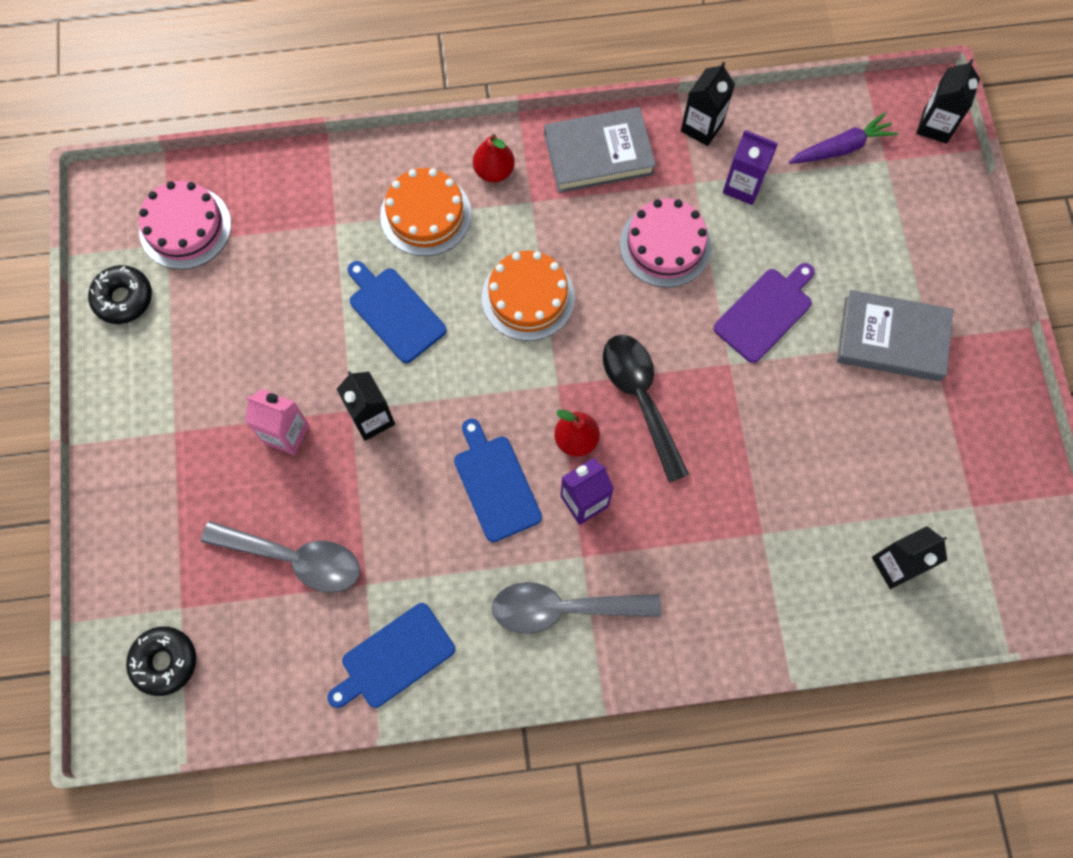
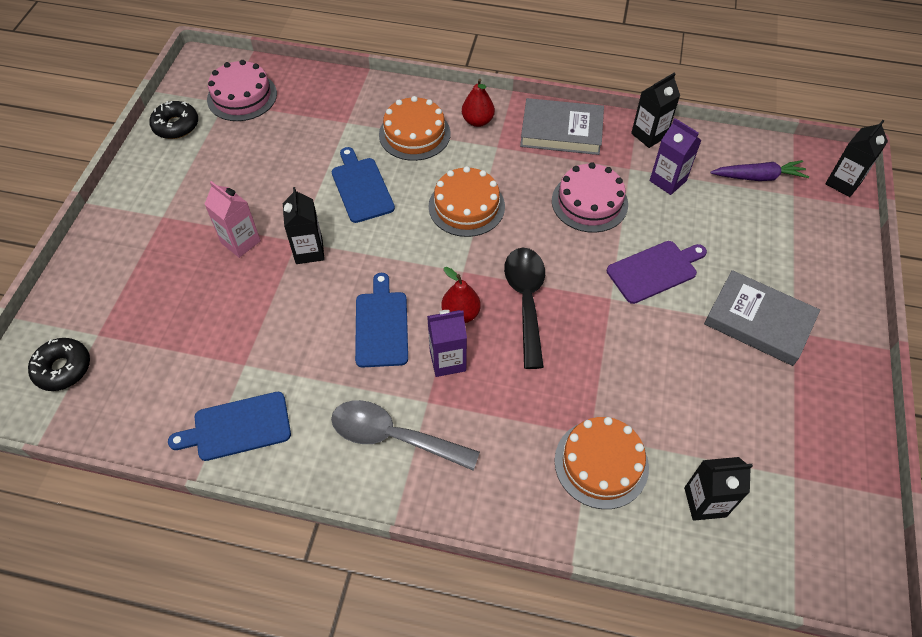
camera: 20 degrees right, 15 degrees down
(295, 558) = (200, 328): grey spoon -> none
(783, 561) = (601, 463): none -> orange cake

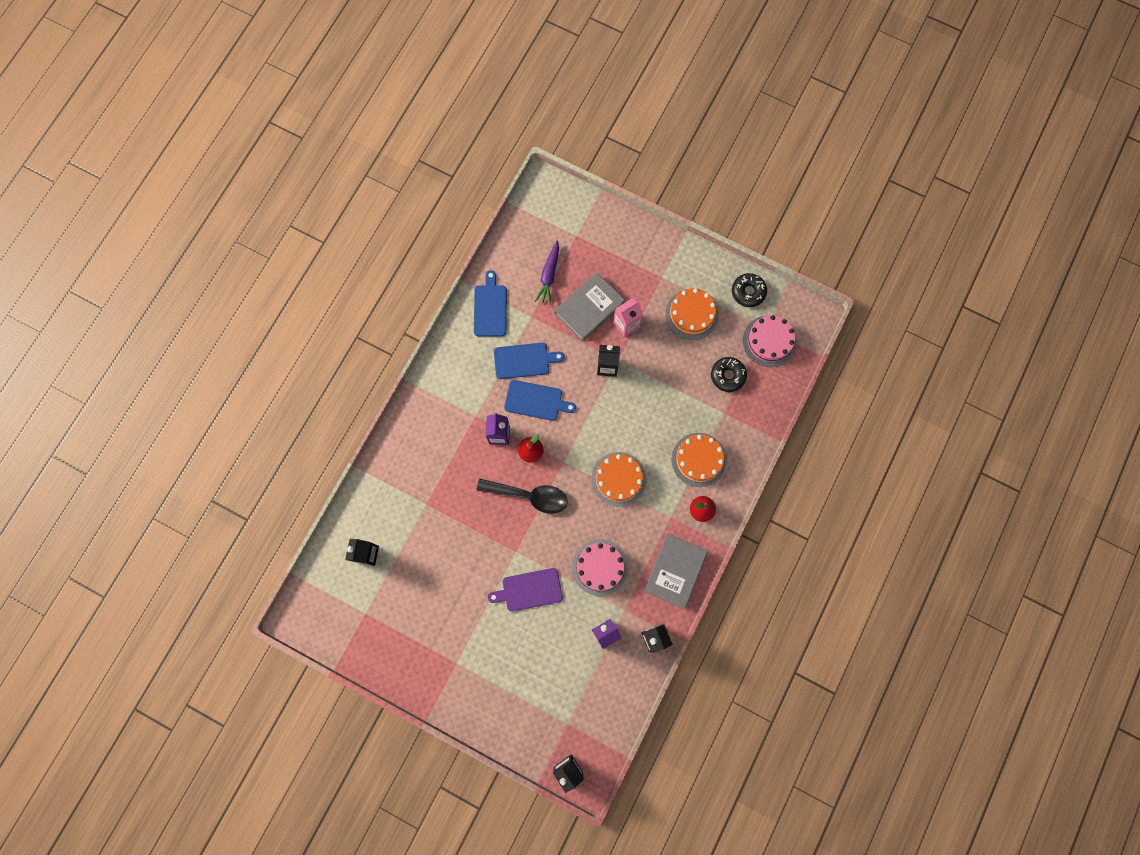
camera: 105 degrees right, 20 degrees up
(63, 368) = (557, 216): black donut -> black donut (727, 376)
(361, 187) = (655, 410): blue cutting board -> blue cutting board (524, 360)
(393, 436) = (459, 392): grey spoon -> none
(601, 463) = (407, 504): orange cake -> orange cake (692, 314)
(654, 270) = (529, 590): purple cutting board -> purple cutting board turned 90 degrees clockwise
(758, 177) = (591, 705): purple carrot -> purple carrot (549, 275)
(758, 321) = (471, 643): grey book -> grey book (589, 308)

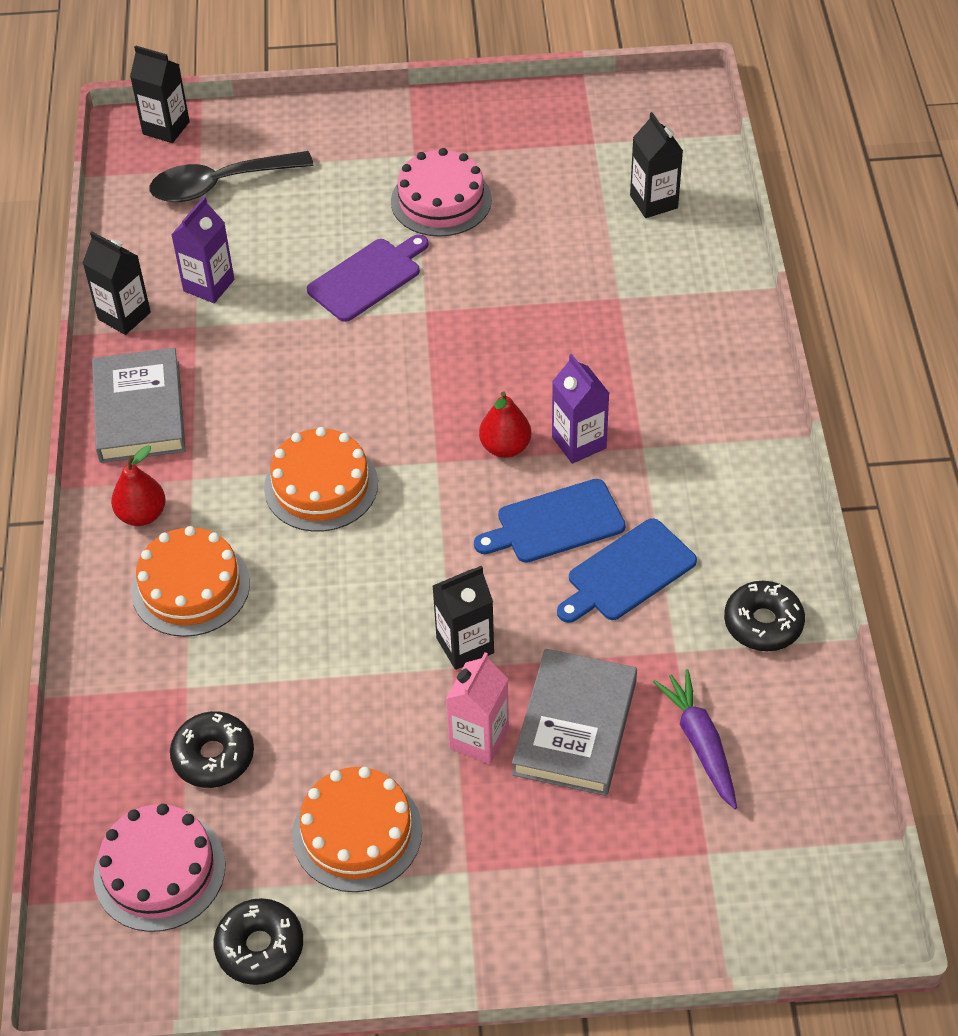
camera: 150 degrees right, 25 degrees down
(490, 308) = (763, 623): blue cutting board -> black donut
(529, 496) = (459, 388): black spoon -> black spoon (219, 184)
(600, 567) = (272, 357): pink cake -> pink cake (441, 200)

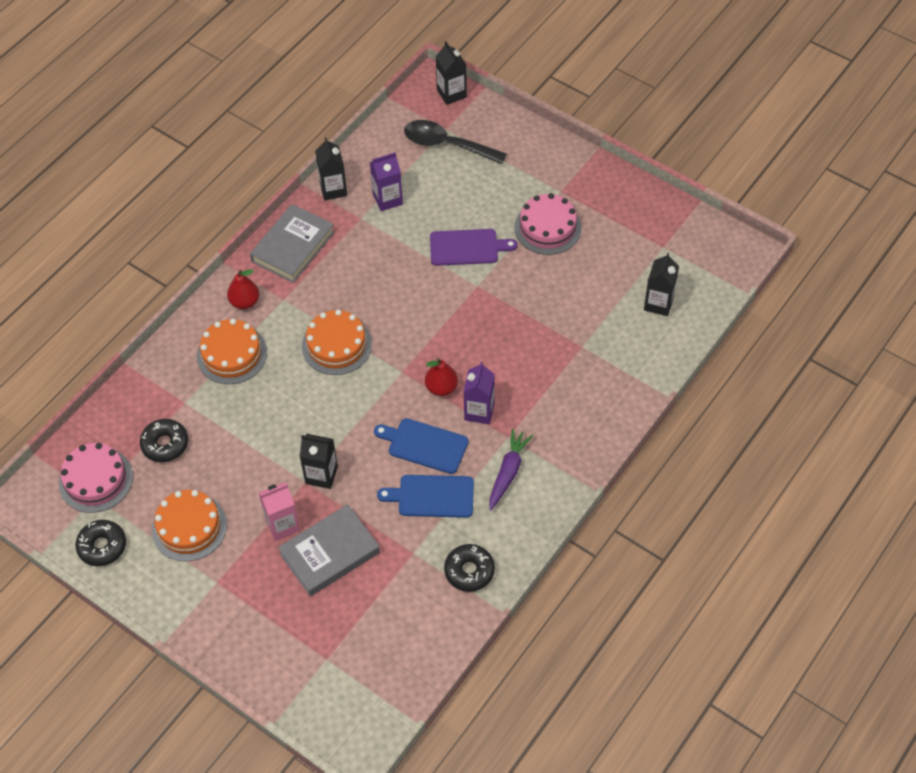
camera: 40 degrees right, 5 degrees up
(700, 743) = (377, 606): purple carrot -> purple carrot (508, 472)

